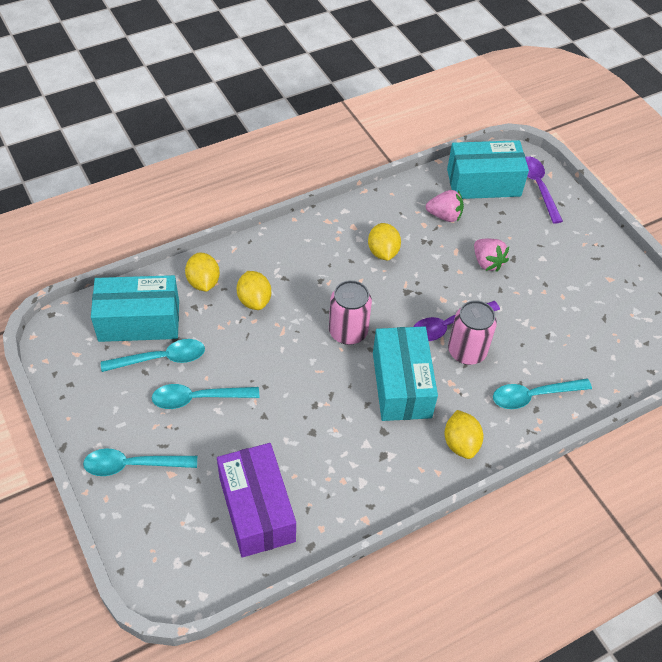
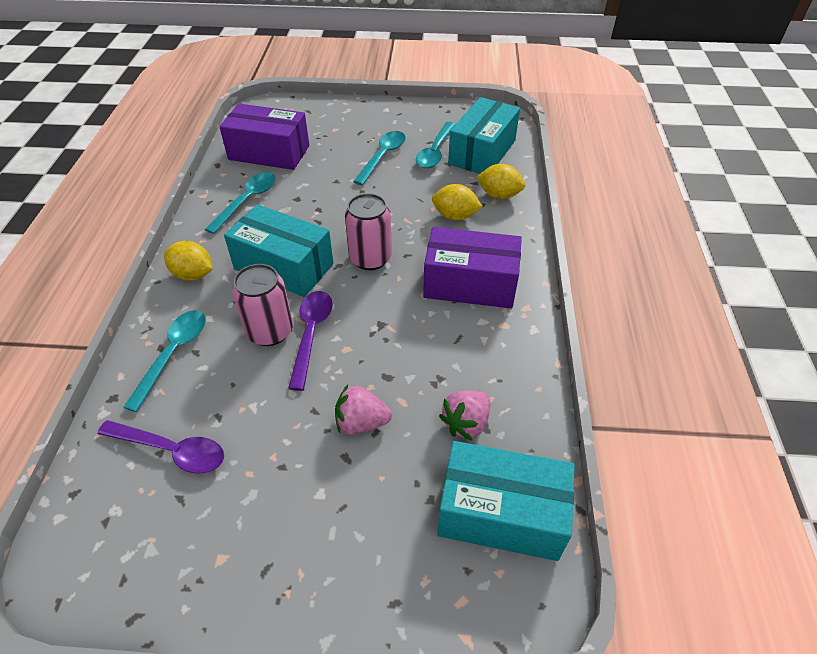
camera: 125 degrees right, 5 degrees down
(133, 465) = (357, 117): turquoise spoon -> turquoise spoon (247, 201)
(328, 259) = (470, 284): none -> purple box
(383, 252) = (448, 331): yellow lemon -> none
(483, 183) = (501, 513): turquoise box -> turquoise box turned 75 degrees clockwise
(538, 187) = (449, 592): purple spoon -> purple spoon (172, 450)

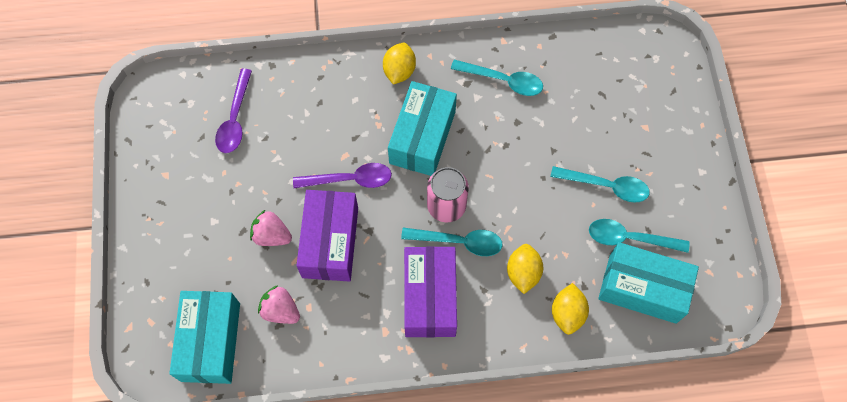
camera: 80 degrees right, 20 degrees up
(173, 354) = (315, 88): turquoise spoon -> turquoise spoon (459, 242)
(269, 153) = (584, 76): purple box -> purple box (330, 242)
(270, 331) = (348, 148): pink can -> none
(361, 423) = (272, 235): pink strawberry -> pink strawberry turned 60 degrees counterclockwise

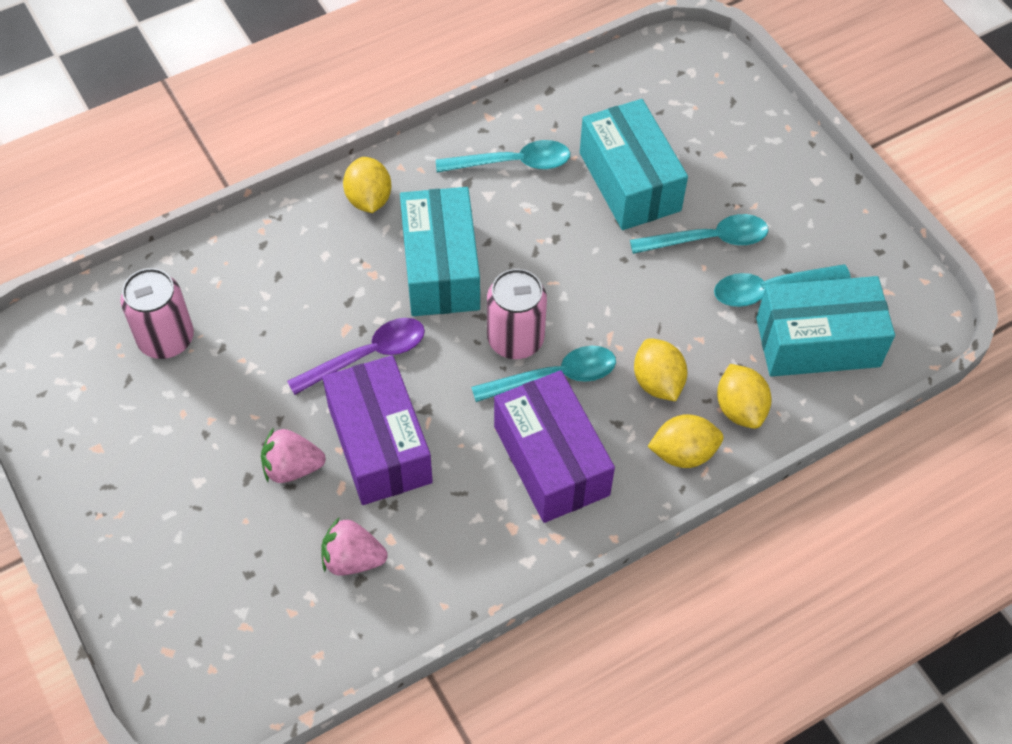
camera: 25 degrees left, 10 degrees down
(211, 342) = (271, 641): turquoise box -> turquoise box (630, 181)
(235, 119) = (166, 339): purple spoon -> pink can
(515, 328) = (683, 453): none -> yellow lemon

